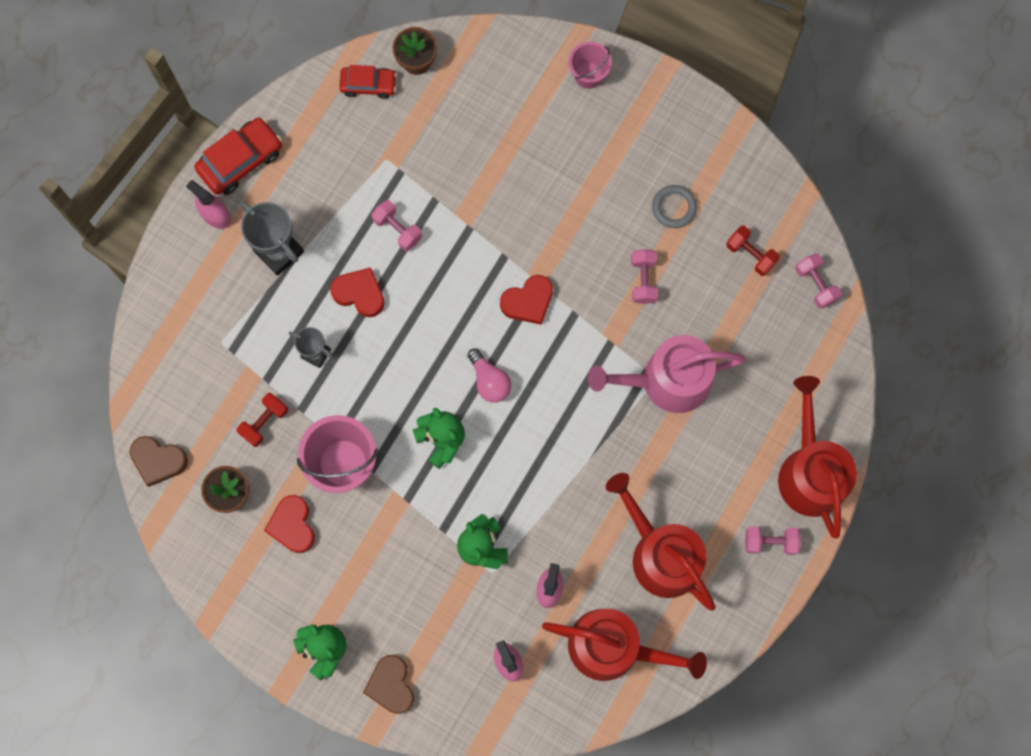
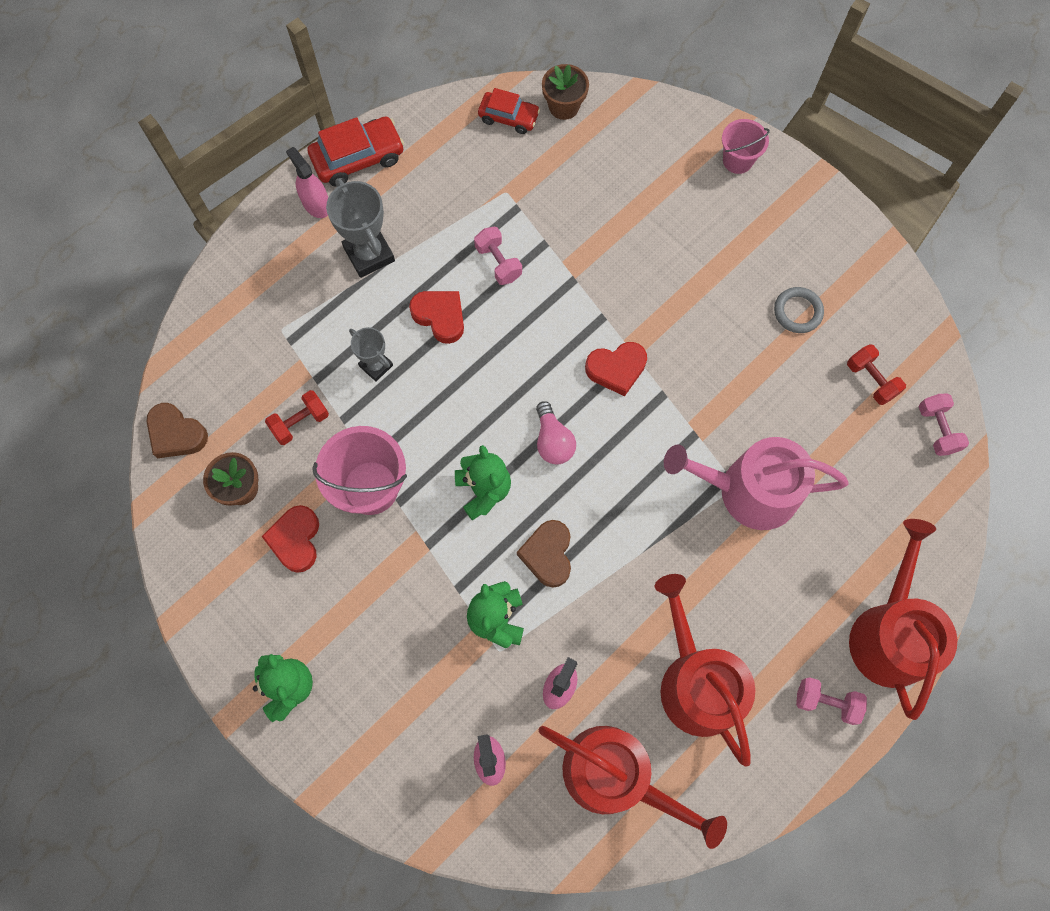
camera: 15 degrees right, 5 degrees down
(391, 685) = (350, 749): brown heart -> brown heart (548, 554)
(643, 280) = (746, 378): pink dumbbell -> none

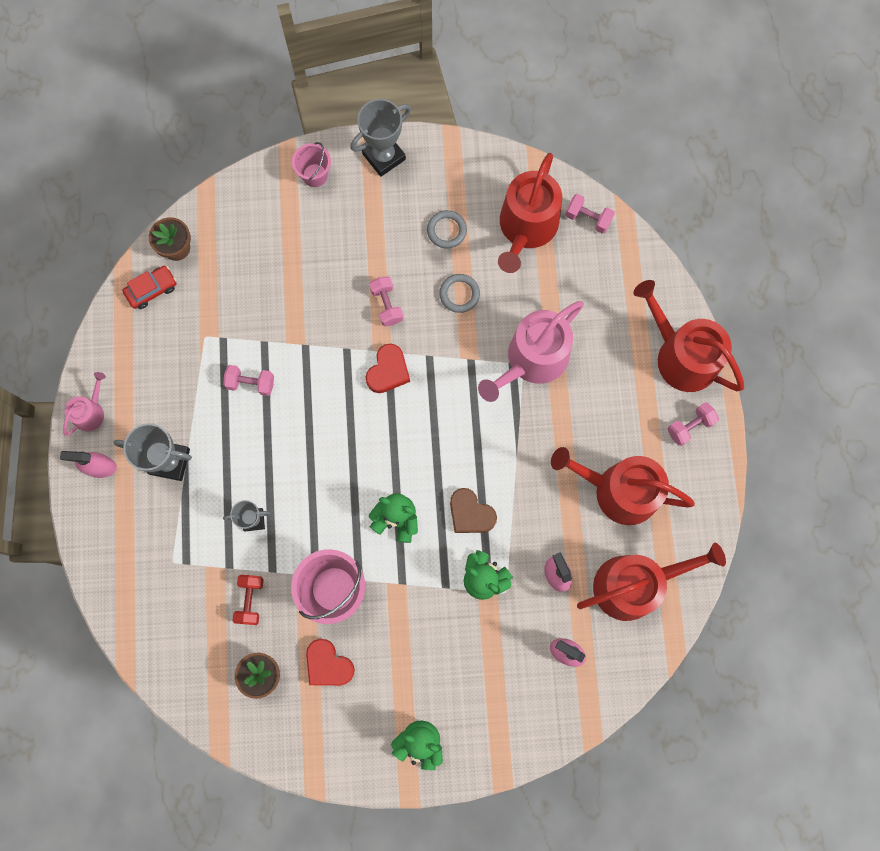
camera: 50 degrees left, 5 degrees up
(176, 434) = (187, 688): brown heart -> none
(358, 158) = (91, 412): red car -> pink watering can
(440, 317) = (256, 451): red heart -> none
(553, 441) = (401, 450): pink light bulb -> none
(677, 317) = (387, 305): none -> pink dumbbell
(748, 372) = (459, 294): none -> grey ring
(812, 202) = (384, 156): none -> grey trophy
(870, 380) = (526, 228): red dumbbell -> red watering can

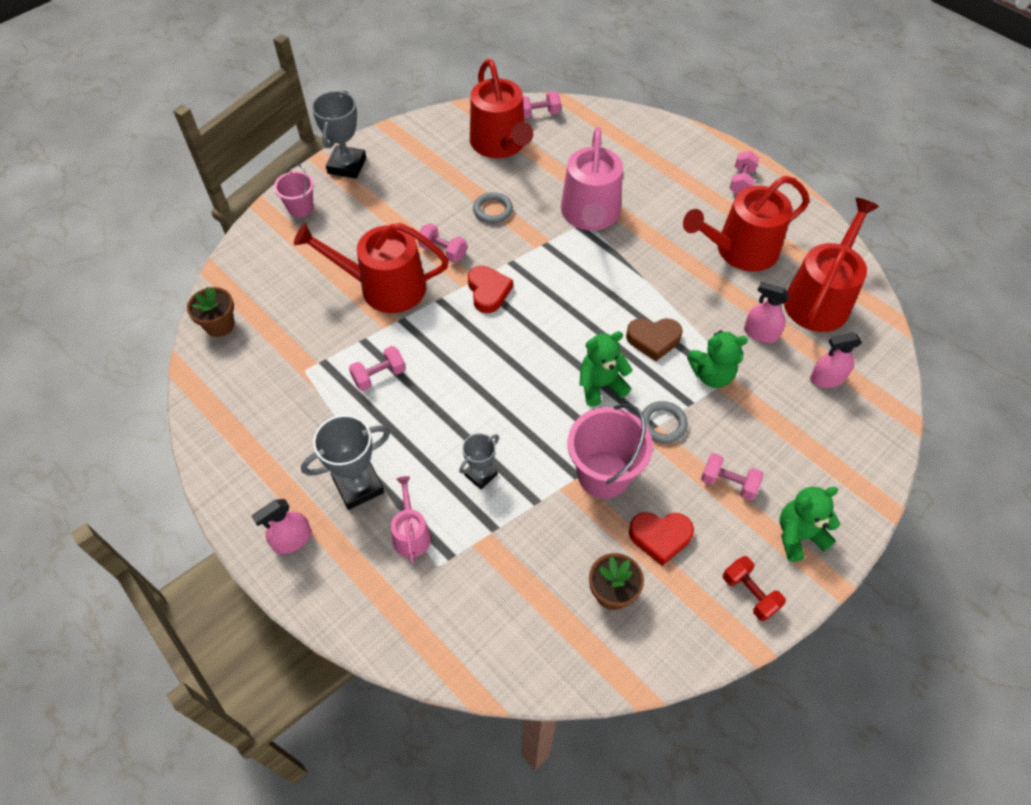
camera: 40 degrees left, 20 degrees down
(91, 412) = (243, 501): pink watering can -> pink watering can (411, 534)
(152, 289) = (222, 368): red car -> none
(250, 600) = (540, 540): red dumbbell -> red dumbbell (749, 593)
(411, 667) = (728, 483): none -> pink dumbbell
(446, 230) = (442, 179): grey ring -> grey ring (663, 424)
(681, 355) = (688, 148): red watering can -> red watering can (384, 287)

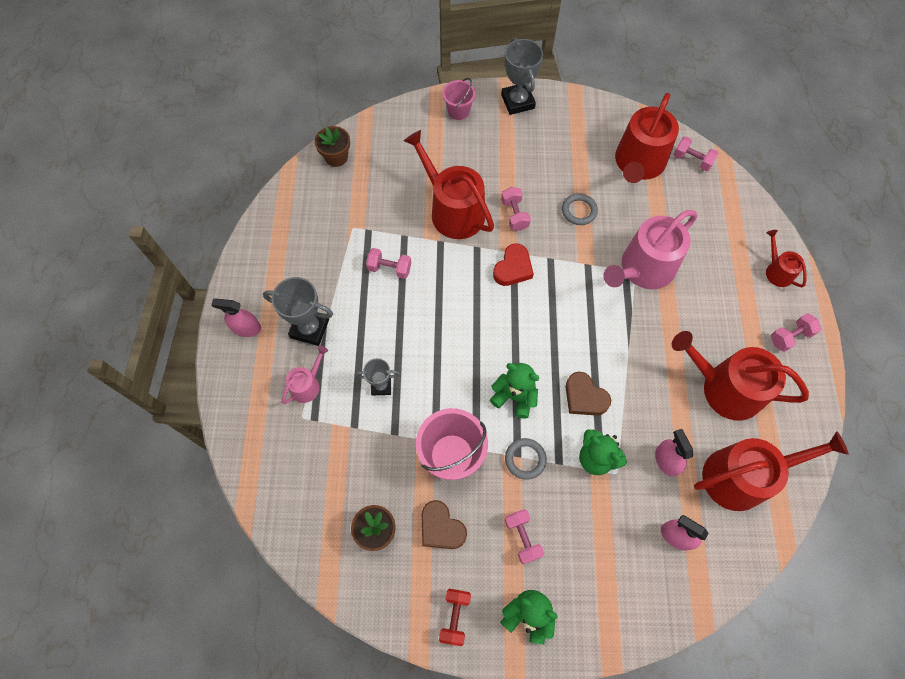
camera: 45 degrees right, 10 degrees up
(347, 166) = (517, 102): grey trophy -> grey trophy turned 75 degrees counterclockwise
(660, 537) = (441, 528): red heart -> brown heart
(683, 146) = (777, 271): none -> red watering can

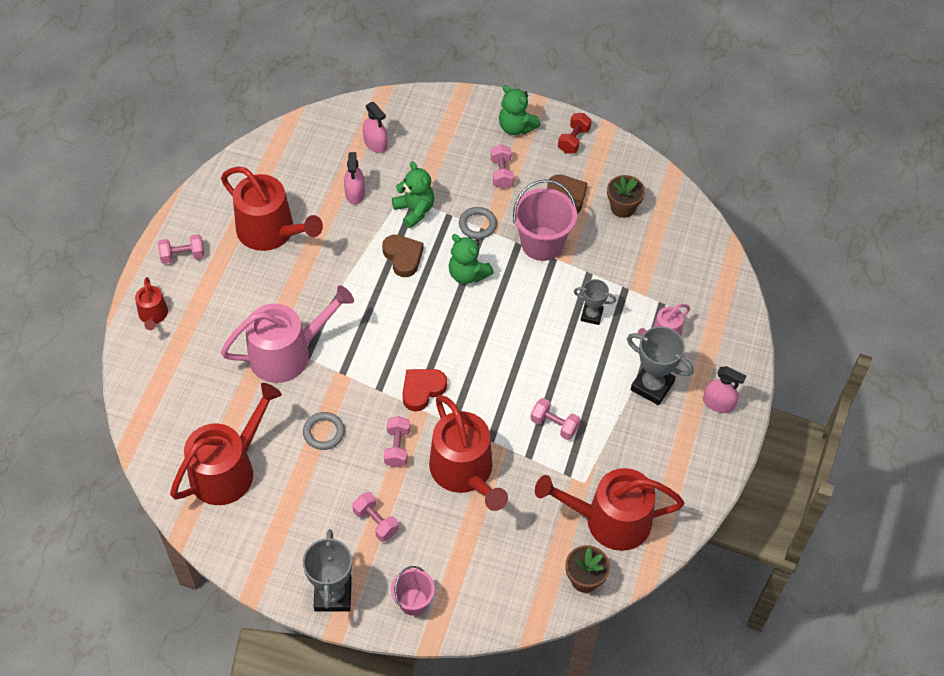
camera: 165 degrees left, 10 degrees down
(692, 160) = (164, 456): pink dumbbell -> pink dumbbell (376, 522)
(742, 476) = (297, 167): red watering can -> red watering can (609, 520)

